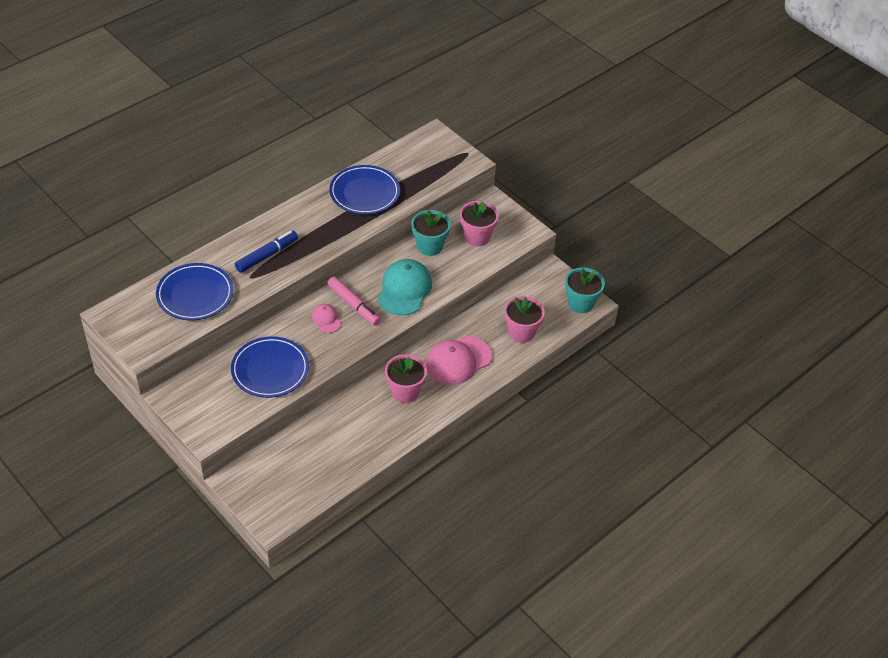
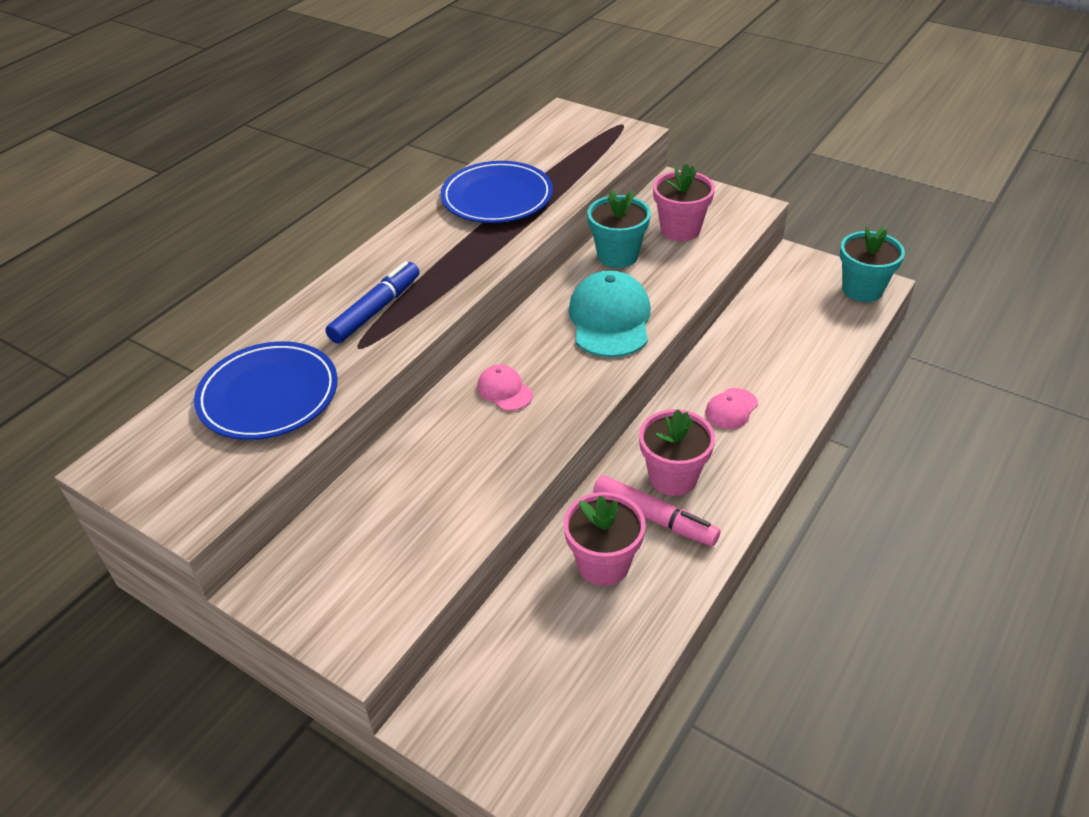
camera: 10 degrees left, 5 degrees down
(270, 370) = (440, 493): blue plate -> none
(353, 305) = (540, 359): pink marker -> pink marker (654, 518)
(458, 360) = (731, 409): pink cap -> pink cap, size x0.51
(521, 332) = (802, 347): pink flower pot -> pink flower pot (603, 564)

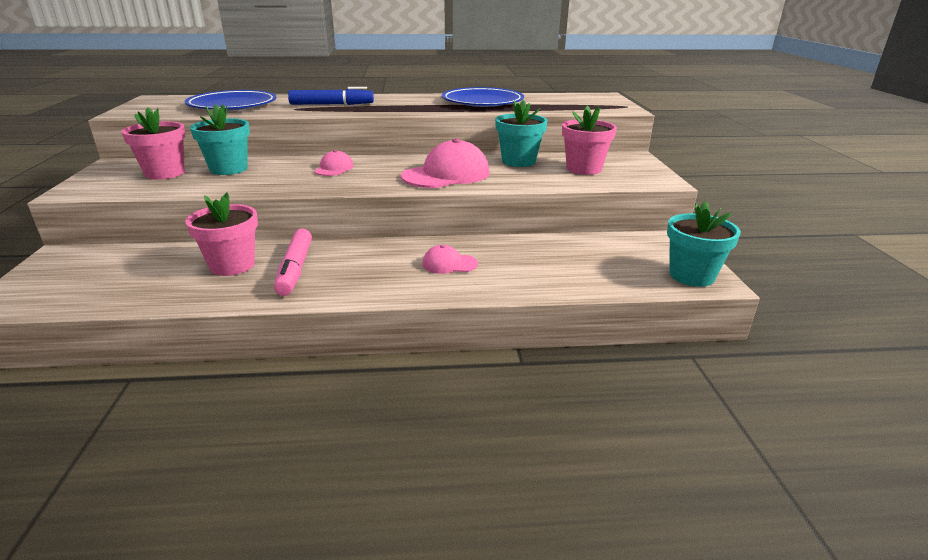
camera: 50 degrees right, 15 degrees down
(413, 478) = (228, 169): none -> turquoise flower pot
(610, 319) = (446, 174): turquoise cap -> pink cap
(673, 477) = (346, 264): pink flower pot -> pink flower pot (165, 173)

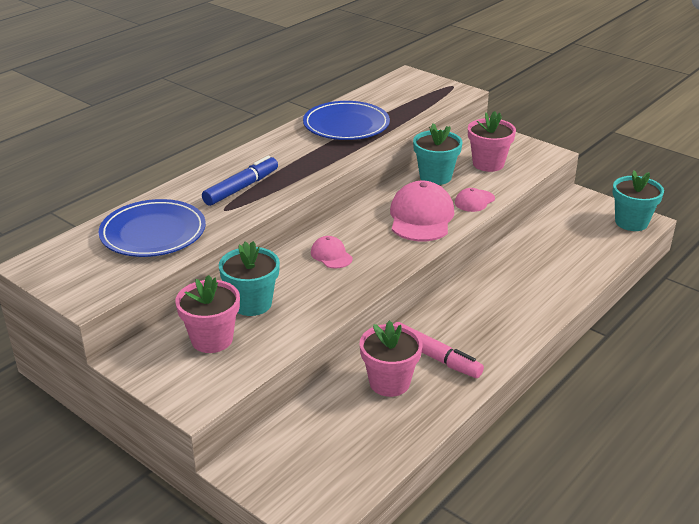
camera: 45 degrees left, 5 degrees up
(449, 264) = (509, 292): pink cap -> pink cap (474, 201)

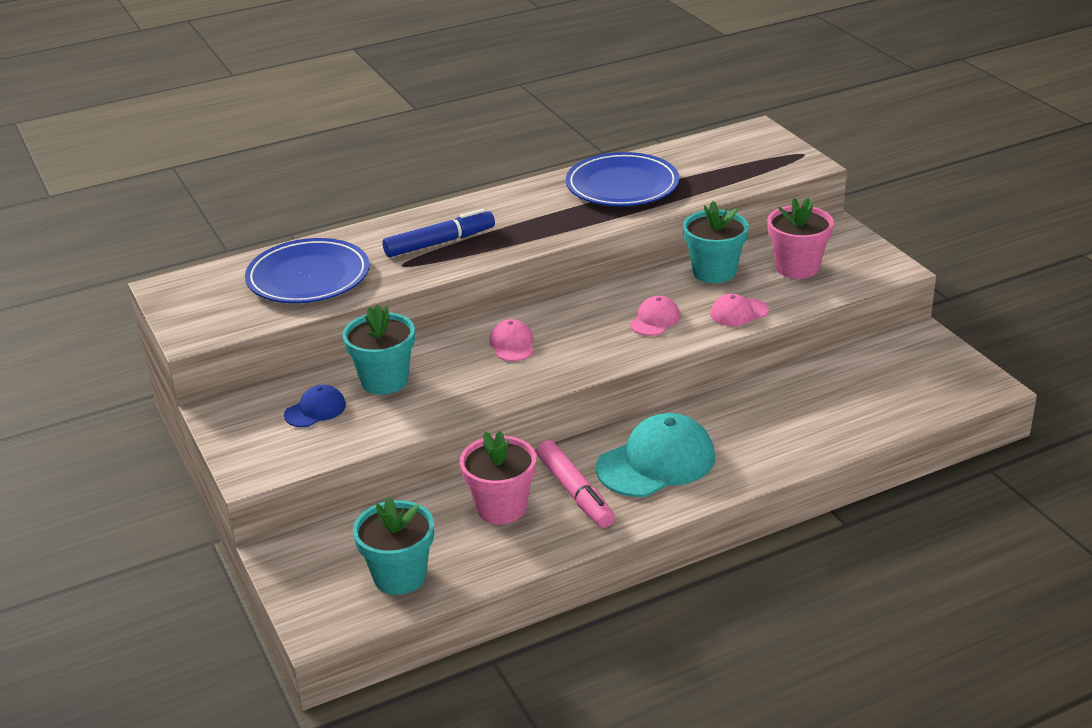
camera: 25 degrees right, 0 degrees up
(212, 339) = (315, 410): pink flower pot -> blue cap
(421, 217) = (655, 320): pink cap -> pink cap, size x0.51
(475, 321) = (656, 462): none -> turquoise cap
(631, 222) = (966, 384): turquoise flower pot -> turquoise flower pot (399, 576)

